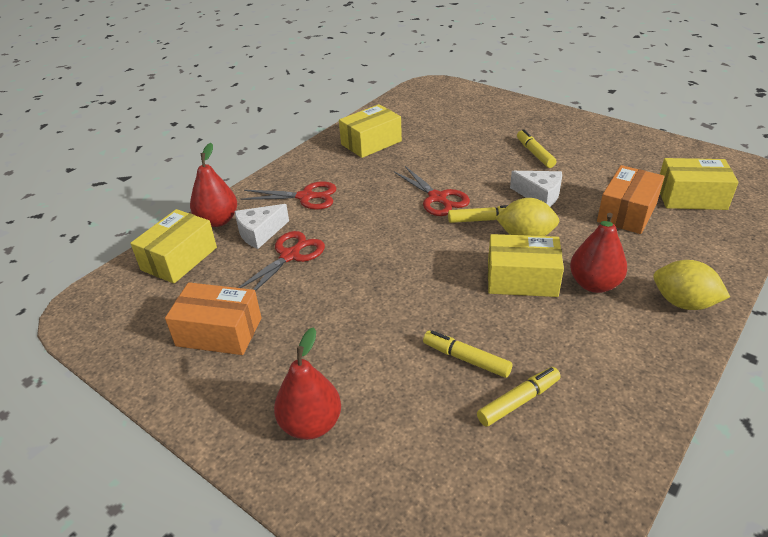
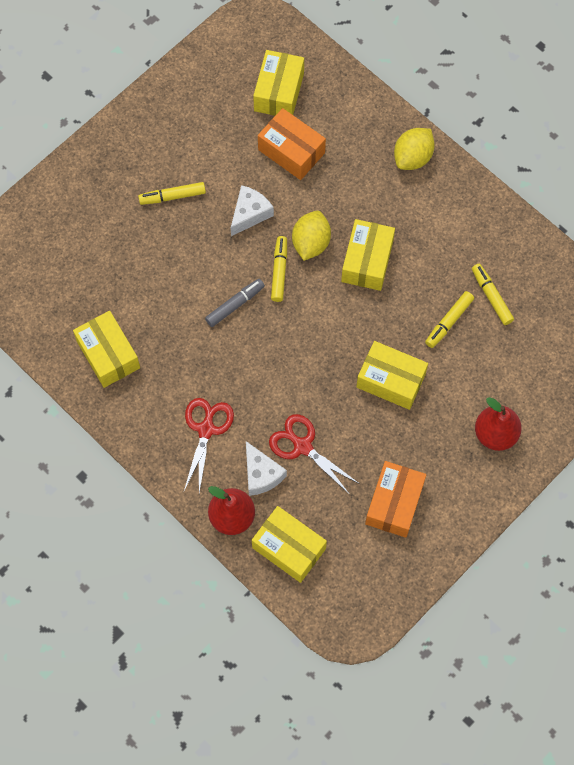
camera: 85 degrees left, 30 degrees up
(374, 313) = (390, 380): none -> yellow box
(437, 198) = (235, 305): red scissors -> grey marker
(594, 284) = (382, 210): red pear -> none

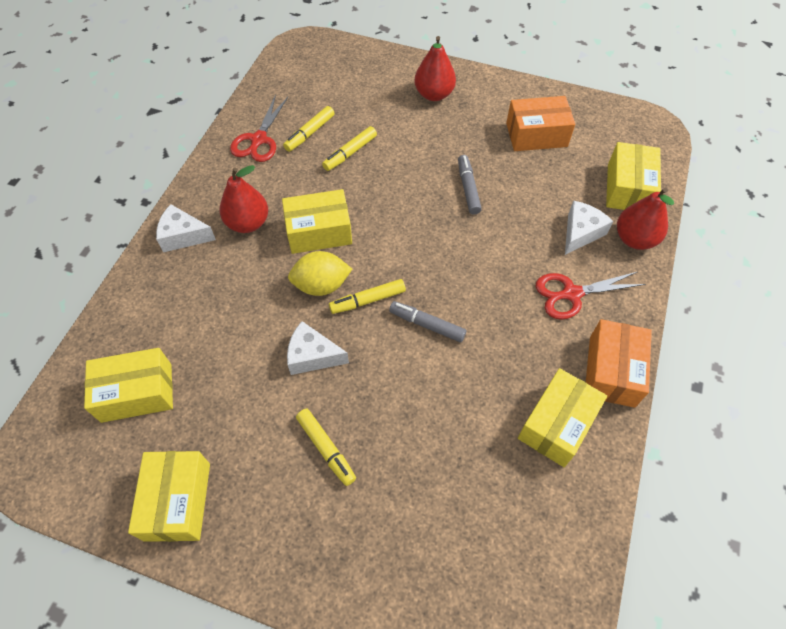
camera: 115 degrees left, 10 degrees down
(291, 151) = (215, 347): orange box -> orange box (611, 371)
(303, 446) = (533, 212): red scissors -> red scissors (259, 139)
(357, 405) = (468, 188): none -> grey marker
(390, 380) = (430, 173): yellow box -> yellow box (178, 501)
(403, 210) = (248, 223): none -> red pear
(412, 157) = (183, 236): yellow lemon -> white cheese
(449, 322) = (350, 153): yellow marker -> yellow marker turned 120 degrees clockwise

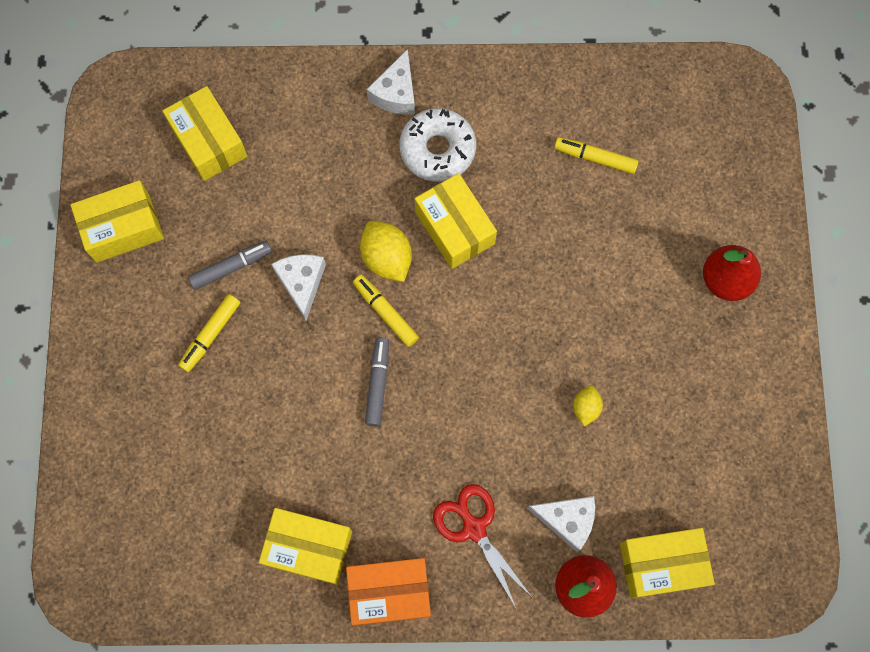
camera: 70 degrees right, 15 degrees up
(183, 236) = (396, 93): white cheese -> white cheese turned 150 degrees counterclockwise
(248, 223) = (437, 149): red pear -> white donut
(259, 139) = (561, 106): red scissors -> none
(350, 153) = (583, 216): yellow marker -> none
(468, 188) = (583, 370): grey marker -> grey marker (231, 267)
(497, 195) = (586, 408): none -> yellow lemon
(536, 135) = (708, 429): orange box -> none

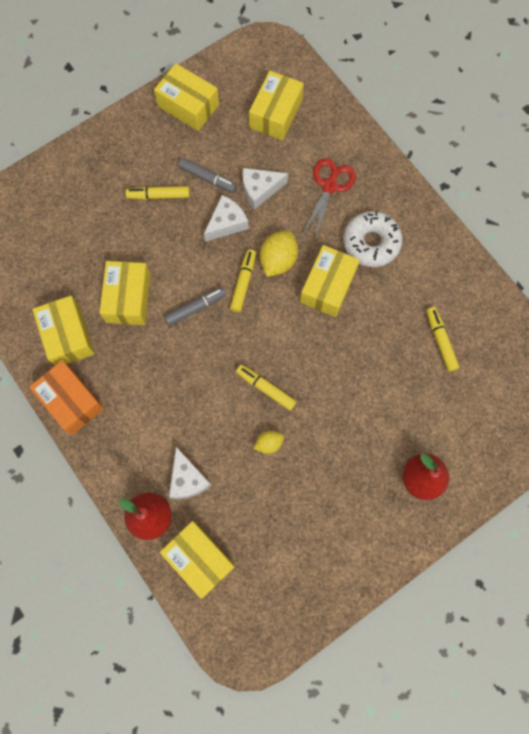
camera: 55 degrees right, 0 degrees up
(312, 450) = (128, 298): none -> yellow box
(396, 93) = (389, 194): white cheese -> white cheese (260, 190)
(474, 528) = (144, 425): red scissors -> red scissors (329, 186)
(523, 370) = (266, 388): none -> yellow marker

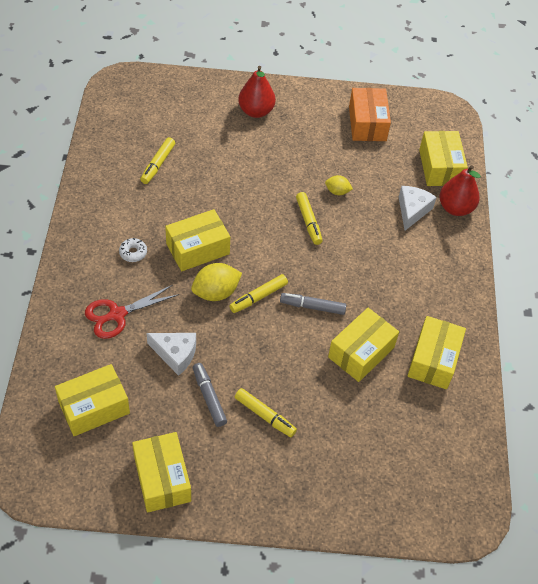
camera: 145 degrees left, 20 degrees down
(71, 401) = (463, 313): orange box -> orange box (367, 123)
(226, 223) = (229, 349): white cheese -> none
(371, 243) = (133, 253): white donut -> white donut, size x0.48

